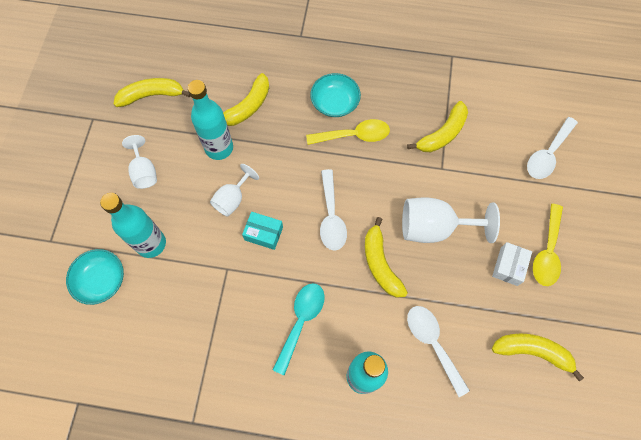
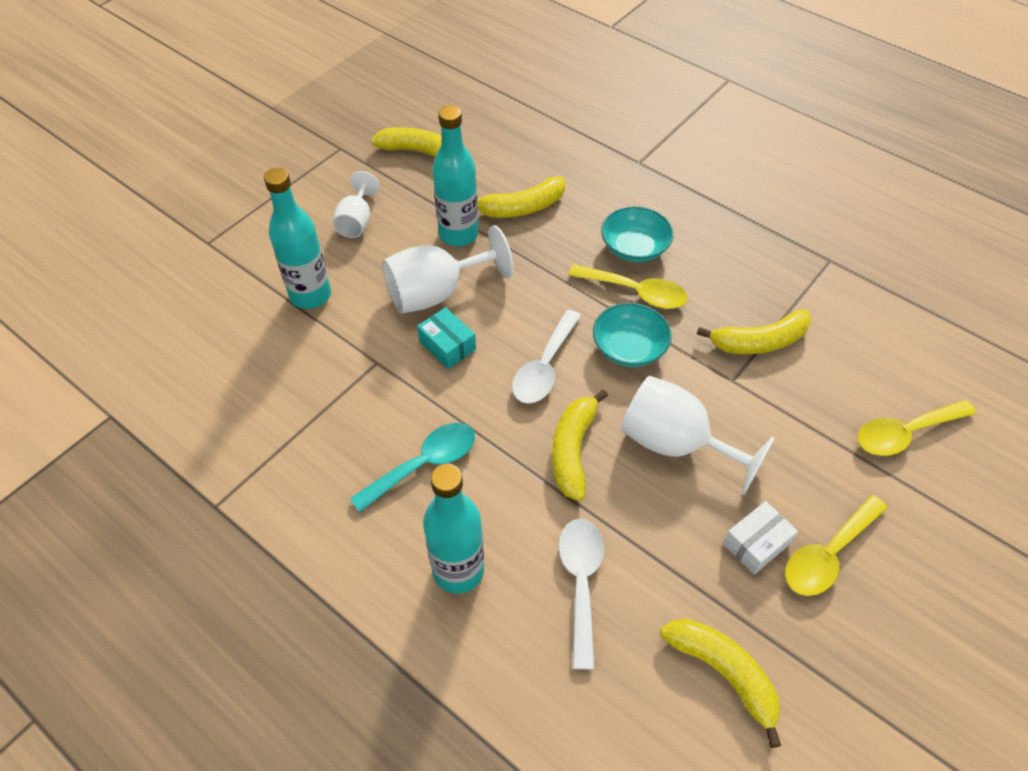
camera: 30 degrees right, 15 degrees down
(101, 280) = (230, 306): turquoise bowl -> turquoise bowl (629, 348)
(233, 199) = (436, 293): white goblet -> white goblet, size x1.68
(547, 154) = (904, 433): white spoon -> yellow spoon

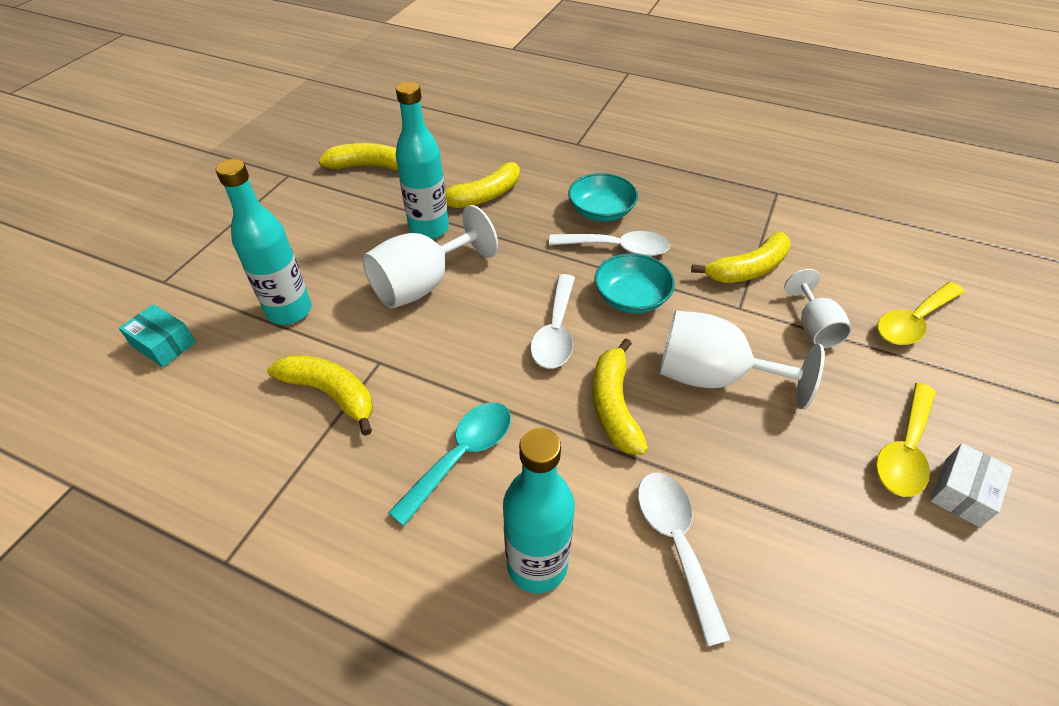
camera: 15 degrees left, 5 degrees down
(356, 221) = (322, 235): white goblet -> white goblet (813, 327)
(447, 346) = (449, 331): turquoise box -> turquoise box (164, 344)
(635, 292) = (617, 248): yellow spoon -> white spoon
(723, 673) = (865, 604): yellow banana -> yellow banana (330, 394)
(756, 544) = (832, 456): white box -> white box (962, 492)

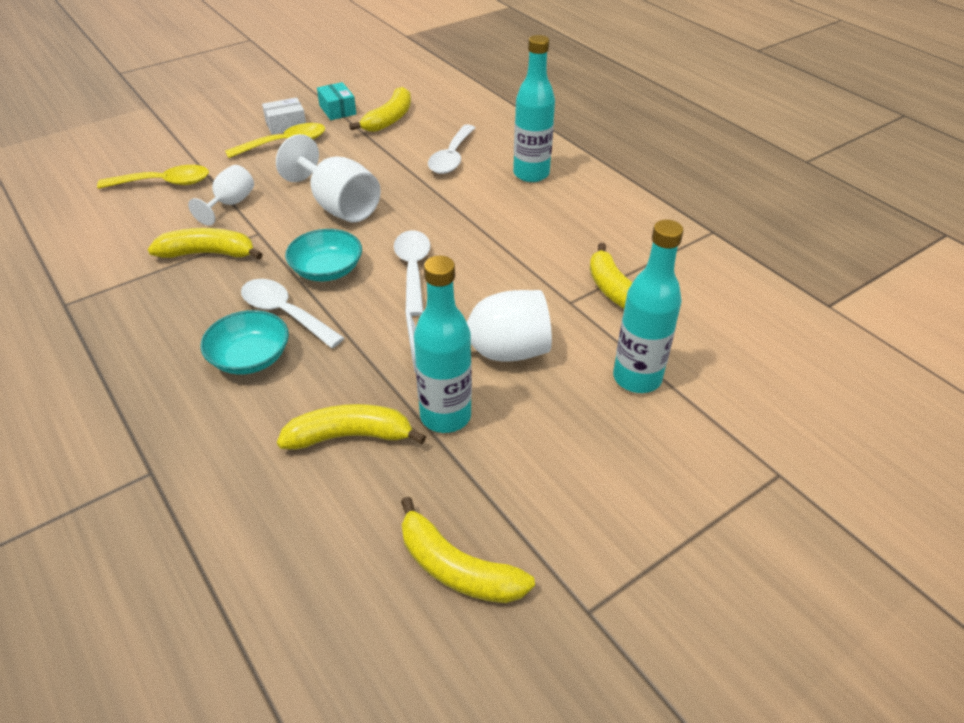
camera: 150 degrees left, 5 degrees down
(164, 344) = (768, 392): turquoise box -> turquoise box (337, 110)
(462, 455) = (541, 227): turquoise spoon -> none
(555, 331) = (413, 270): white spoon -> white spoon turned 45 degrees counterclockwise
(614, 405) = (420, 215): yellow banana -> yellow banana (389, 119)

